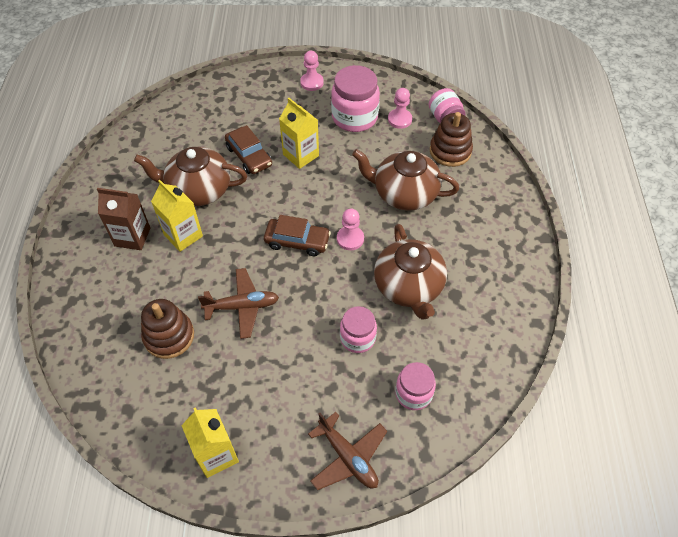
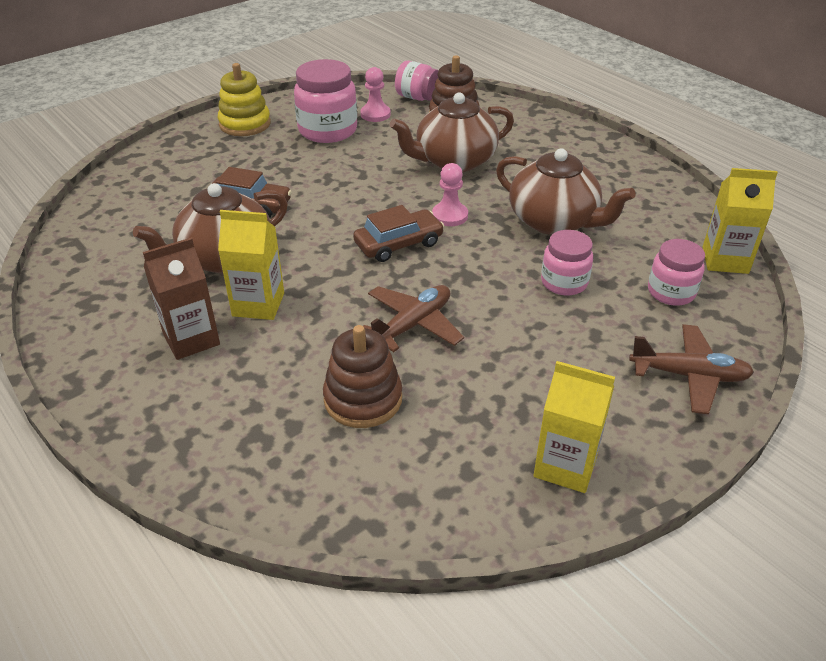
camera: 40 degrees left, 15 degrees down
(301, 155) = (309, 180): yellow carton -> yellow carton (725, 260)
(312, 82) = (245, 124): pink pawn -> yellow stacking toy

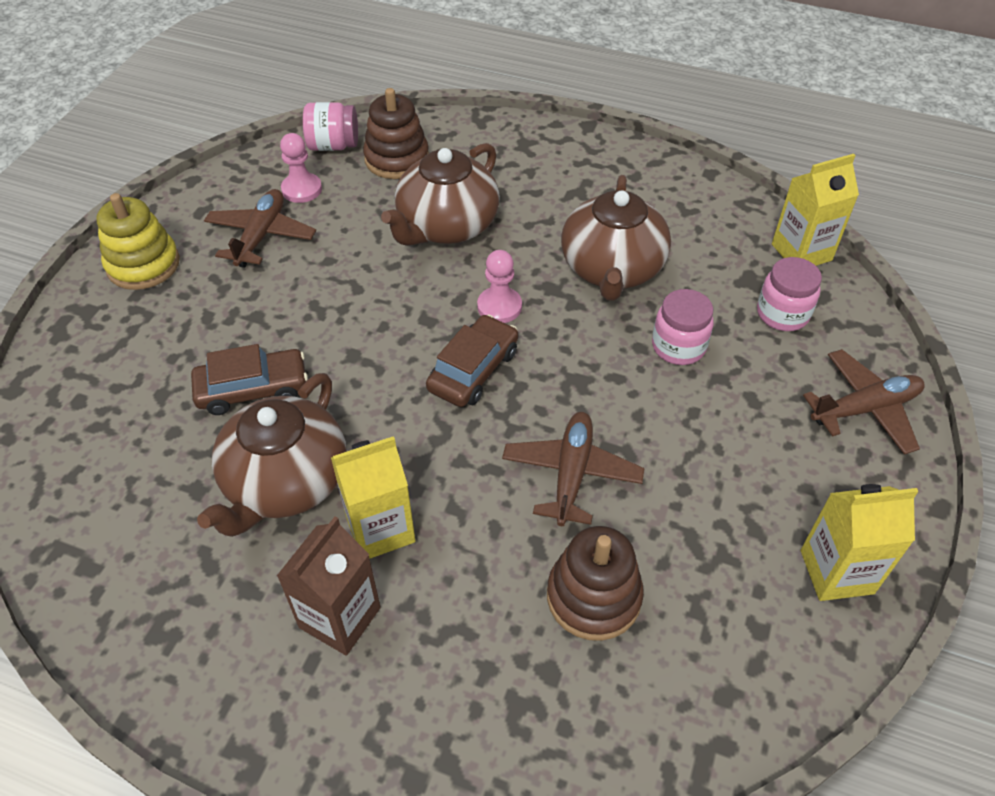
camera: 30 degrees left, 10 degrees up
(327, 130) = (261, 236): pink jar -> brown plane
(554, 221) = (612, 269): brown teapot -> brown teapot turned 90 degrees clockwise

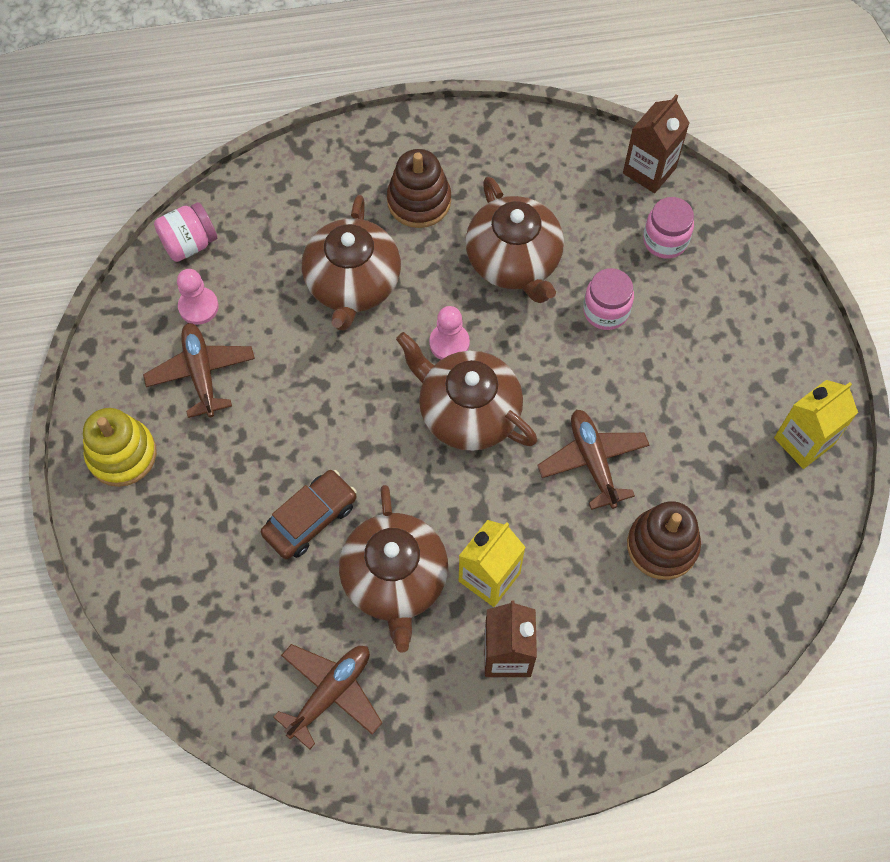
camera: 30 degrees left, 15 degrees up
(397, 159) = (258, 231): brown stacking toy -> brown stacking toy (419, 201)
(473, 370) = (467, 412): brown car -> brown teapot
(801, 252) = (649, 170): yellow carton -> brown carton
(865, 409) = (762, 298): brown plane -> brown plane (330, 693)

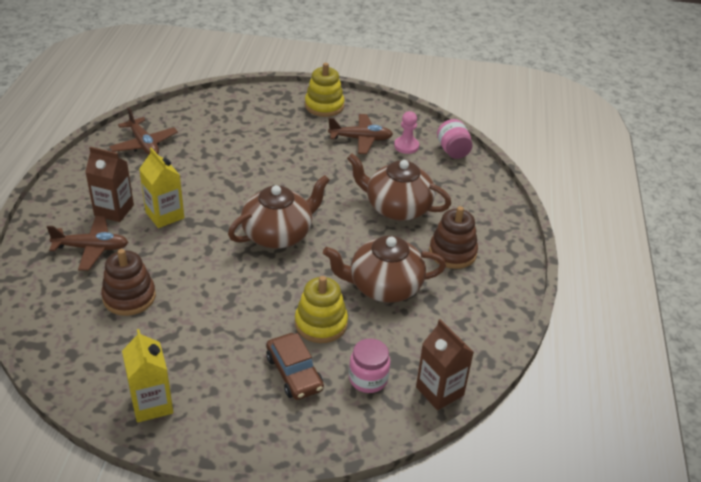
camera: 105 degrees right, 25 degrees down
(310, 519) = (247, 158): brown car -> brown car (294, 373)
(395, 579) = (189, 180): brown teapot -> none
(449, 343) = (333, 239): pink pawn -> none
(593, 461) = (209, 281): brown plane -> brown plane (91, 248)
(606, 311) = (321, 323): pink jar -> yellow stacking toy

